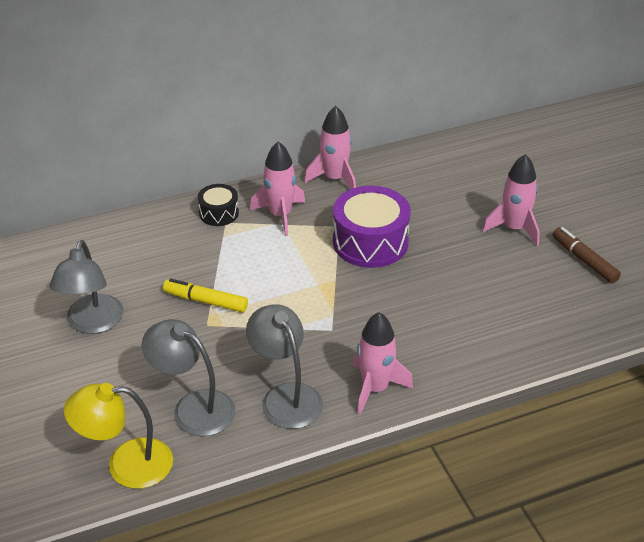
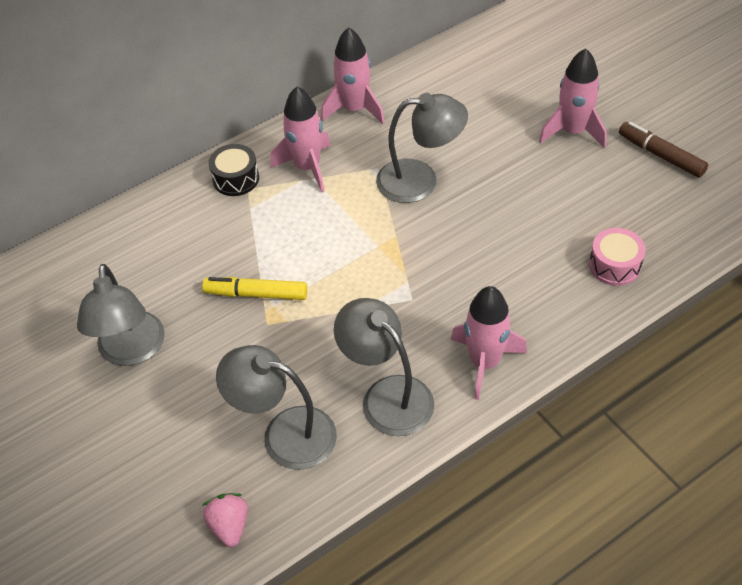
camera: 10 degrees left, 10 degrees up
(126, 464) = (229, 526): yellow lamp -> pink strawberry
(370, 242) = (420, 180): purple drum -> grey lamp
(512, 337) = (614, 265): none -> pink drum

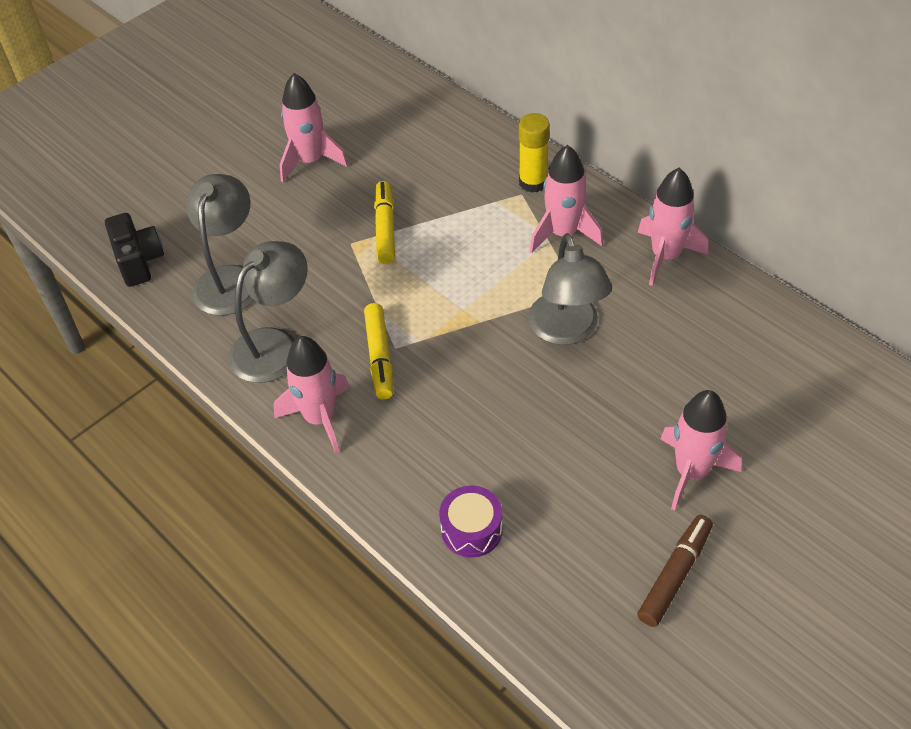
camera: 80 degrees right, 0 degrees up
(131, 351) = (310, 161): grey lamp -> pink rocket
(229, 526) = (139, 261): pink strawberry -> black camera
(236, 179) = (533, 182): black drum -> yellow glue stick
(420, 311) = (379, 356): none -> yellow marker
(614, 265) = (471, 530): pink drum -> purple drum

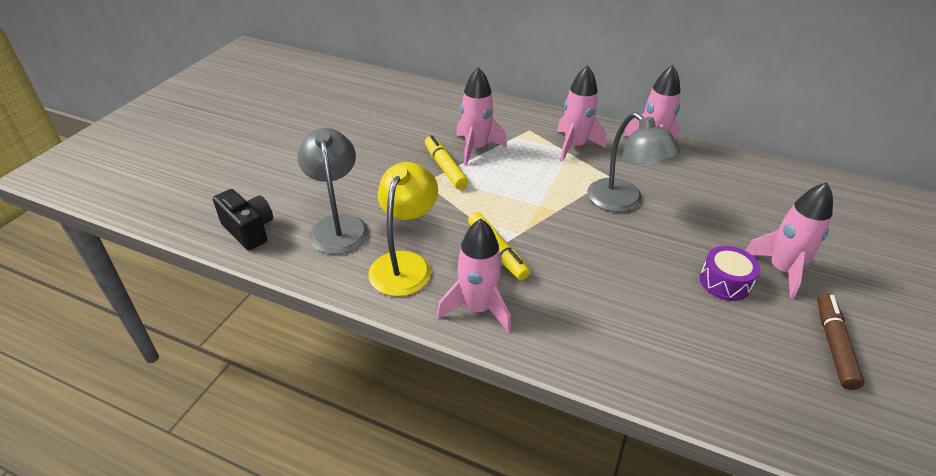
camera: 25 degrees left, 10 degrees down
(275, 345) = (405, 264): grey lamp -> yellow lamp
(310, 161) = (360, 138): pink rocket -> pink rocket (476, 148)
(471, 530) = (661, 359): purple drum -> purple drum (725, 282)
(533, 182) = (532, 122): yellow glue stick -> none

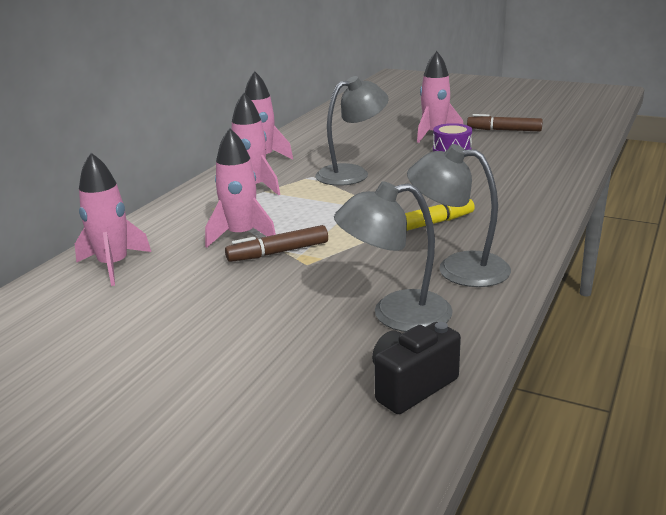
camera: 85 degrees left, 15 degrees down
(405, 264) = (458, 268): yellow lamp -> grey lamp
(445, 168) = (278, 252): yellow marker -> brown marker
(477, 308) = (511, 232): pink rocket -> pink rocket (114, 265)

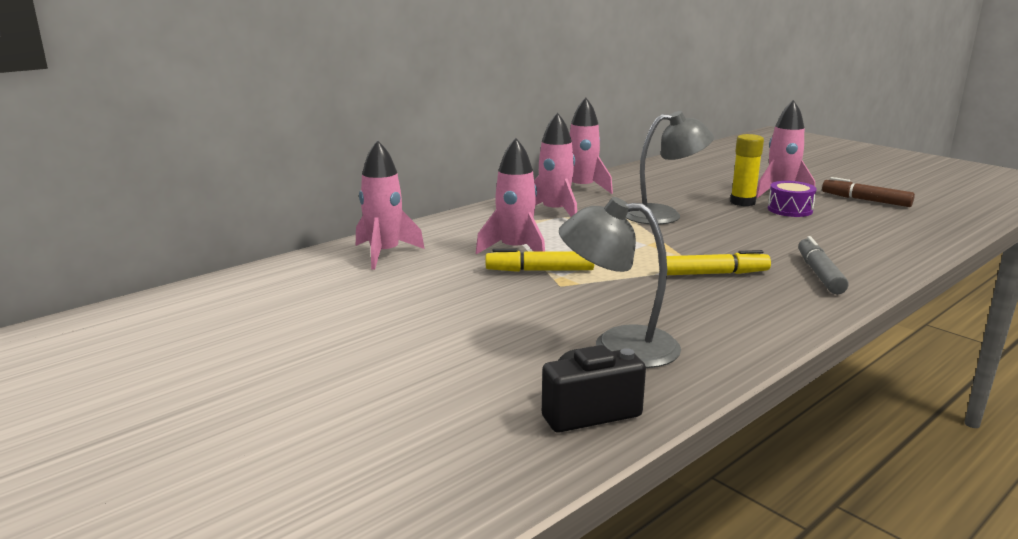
camera: 20 degrees right, 5 degrees down
(278, 252) = (540, 270): brown marker -> yellow marker
(410, 149) = (742, 202): none -> yellow glue stick
(458, 268) = (715, 319): grey lamp -> none
(511, 207) = (819, 274): none -> grey marker

